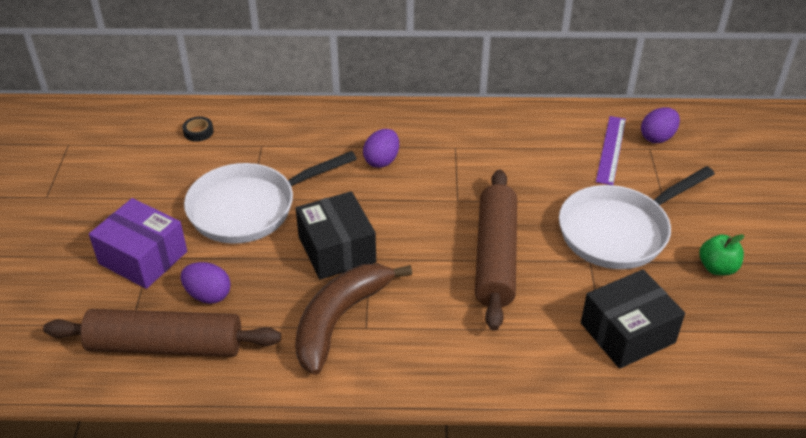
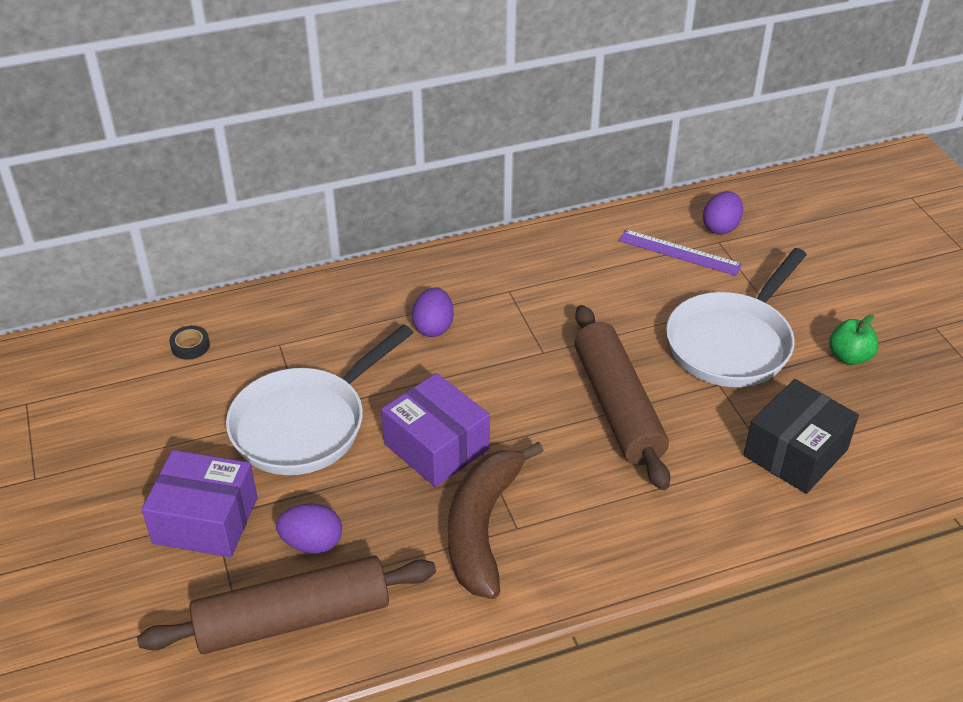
camera: 20 degrees left, 0 degrees up
(337, 249) = (436, 446): black box -> purple box
(611, 149) = (679, 252): purple ruler -> purple ruler turned 60 degrees counterclockwise

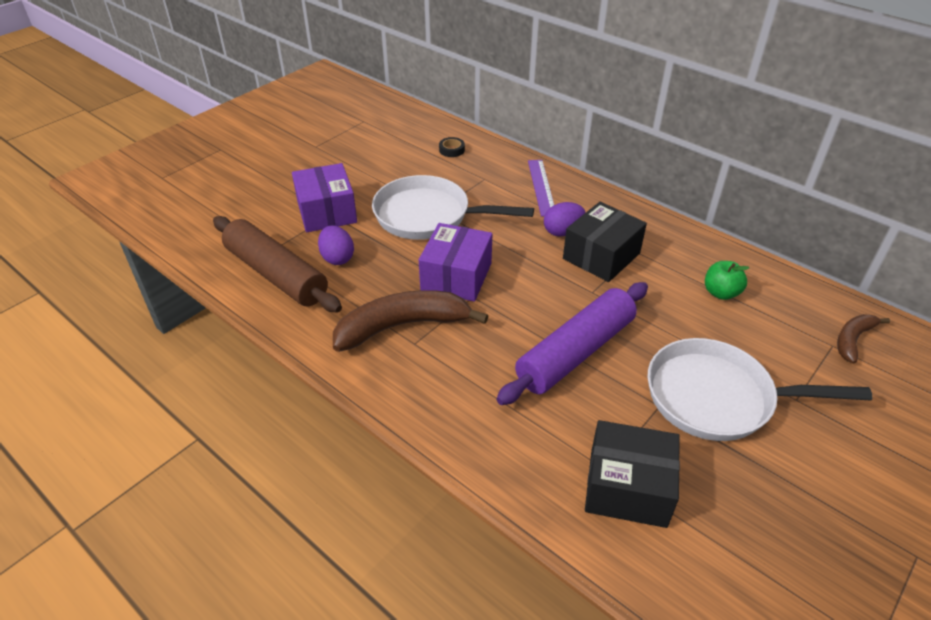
camera: 60 degrees right, 0 degrees up
(496, 318) = (601, 256): none -> black box
(617, 406) = (575, 352): brown rolling pin -> purple rolling pin
(679, 252) = (788, 325): purple ruler -> purple ruler (541, 187)
(720, 227) = (853, 340): purple egg -> brown banana
(849, 357) = (791, 491): green apple -> green apple (721, 293)

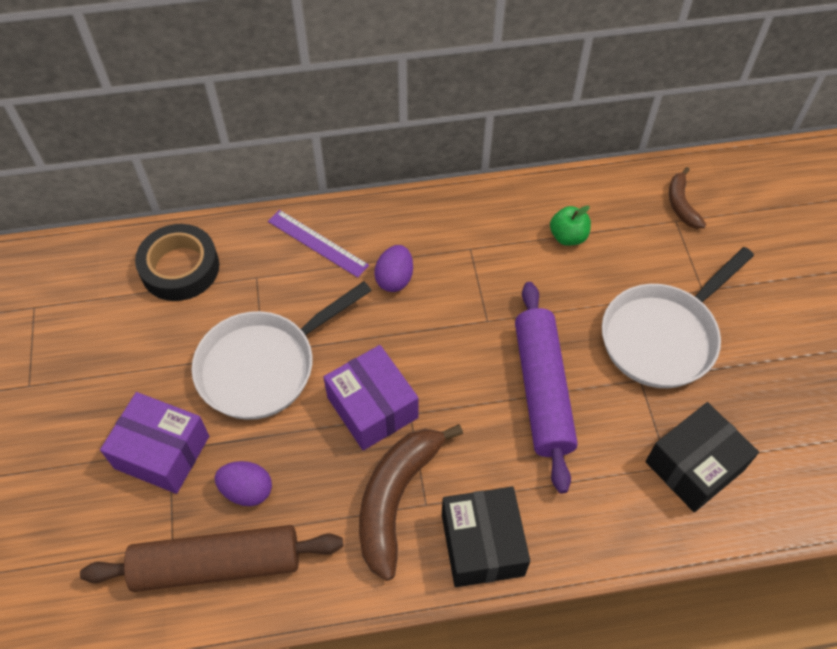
camera: 50 degrees left, 15 degrees up
(451, 150) = (180, 268): black tape -> black tape, size x2.32
(601, 256) = (452, 277): black box -> black box (482, 544)

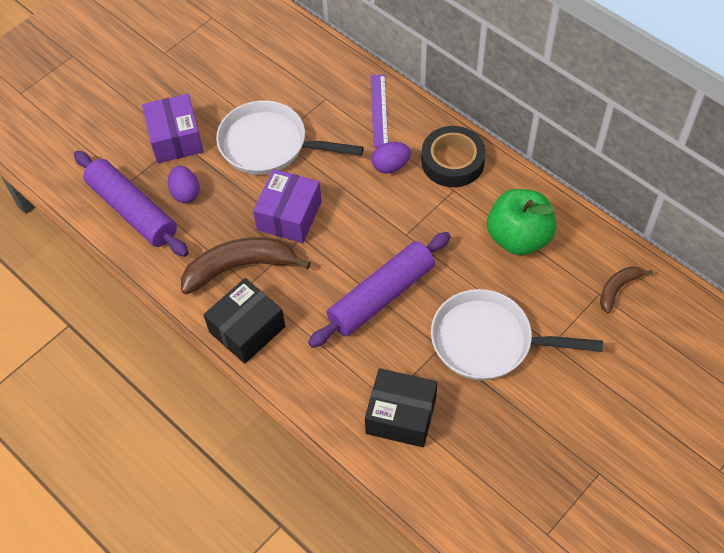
camera: 55 degrees right, 0 degrees up
(180, 268) = (297, 59): black tape -> black tape (452, 161)
(217, 564) = (132, 210): brown rolling pin -> purple rolling pin
(568, 236) = (518, 238): green apple -> green apple, size x1.93

